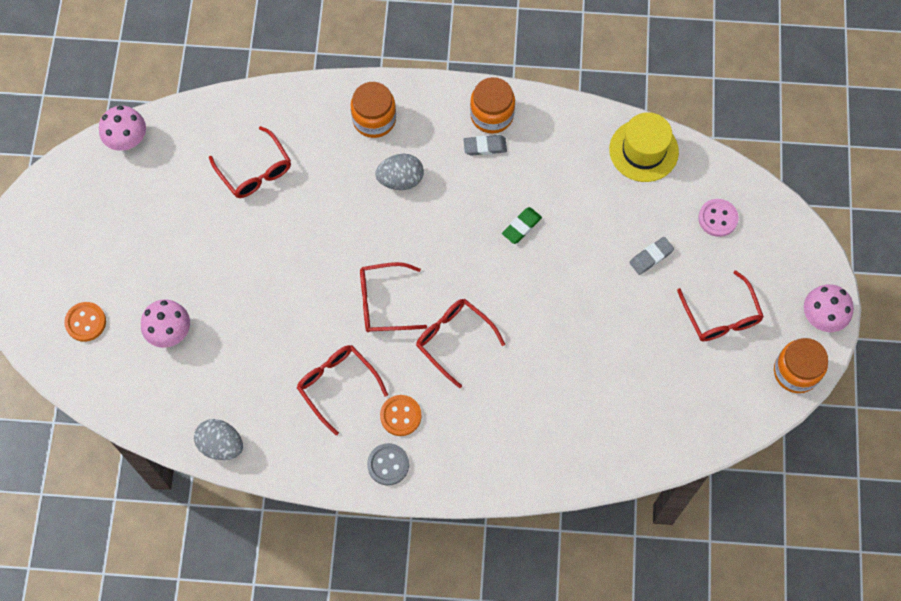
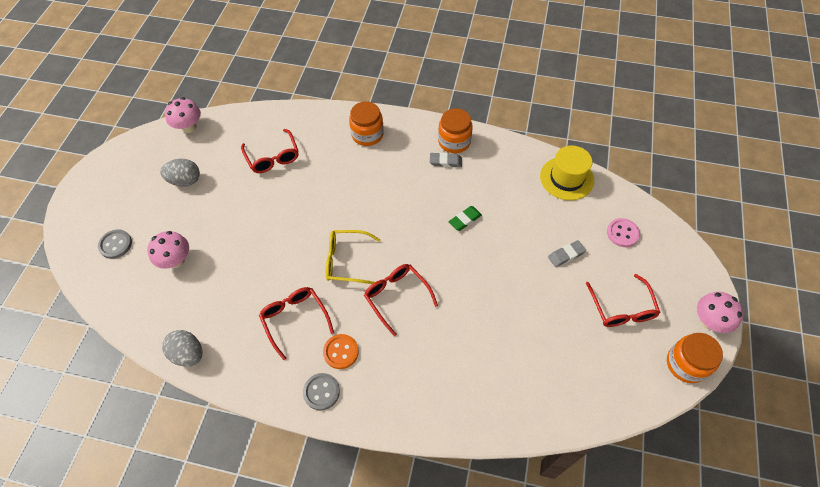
camera: 10 degrees right, 10 degrees down
(85, 322) = (115, 245): orange button -> grey button
(383, 302) = (346, 261): red glasses -> yellow glasses
(400, 180) = (378, 176): grey egg -> grey egg (185, 181)

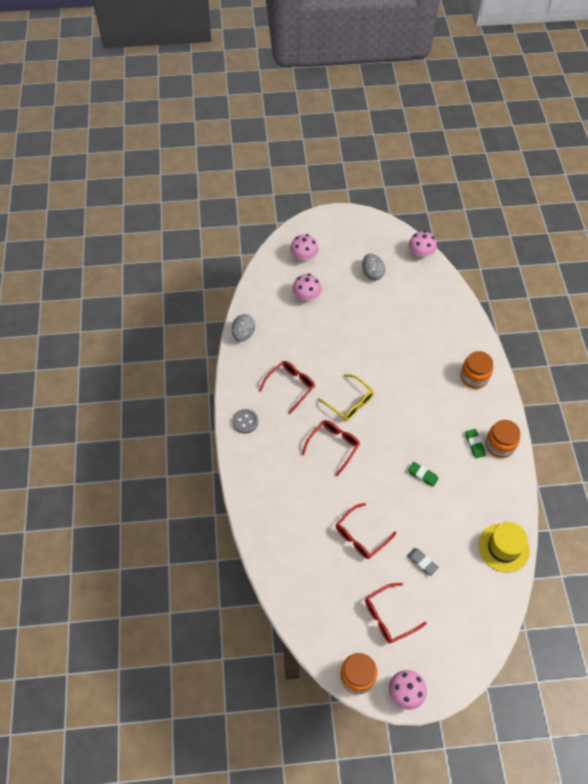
camera: 70 degrees right, 0 degrees up
(115, 245) = (304, 258): grey button -> pink mushroom
(273, 157) = (419, 320): red glasses -> red glasses (361, 536)
(341, 352) = (277, 423): orange button -> none
(346, 261) = (349, 402): yellow glasses -> yellow glasses turned 150 degrees clockwise
(445, 161) = (474, 444): grey eraser -> green eraser
(622, 233) = (465, 606): pink button -> none

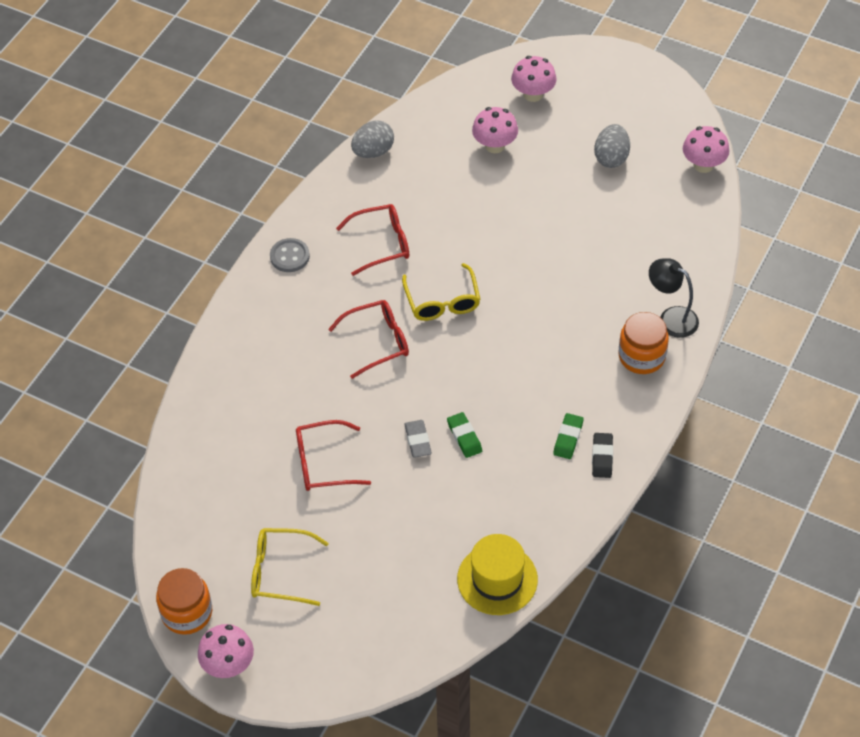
camera: 35 degrees right, 5 degrees down
(388, 617) = (280, 571): red glasses -> yellow glasses
(422, 562) = (375, 536): grey eraser -> grey eraser (418, 440)
(471, 347) = (671, 318): none -> black lamp
(499, 445) = (602, 457): orange jar -> black eraser

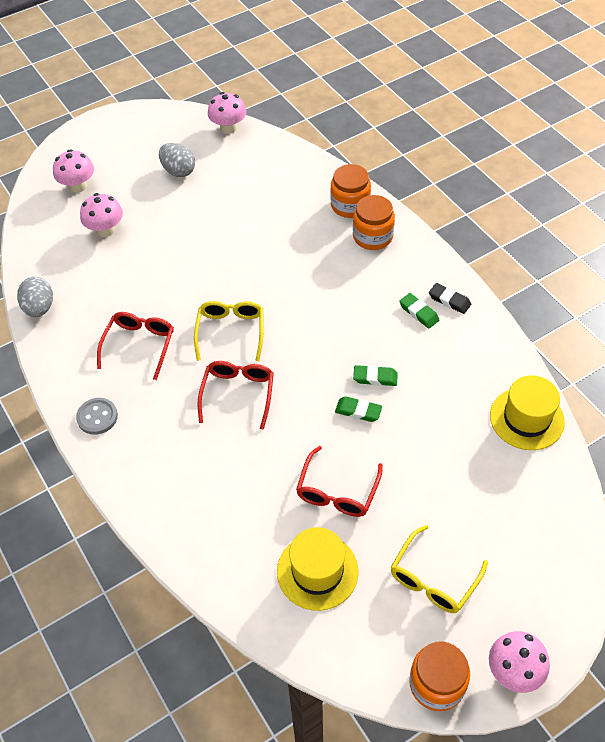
camera: 60 degrees left, 0 degrees up
(238, 484) = (317, 571): none -> yellow hat
(418, 440) = (358, 411): grey eraser -> green eraser
(442, 301) = (231, 331): yellow glasses -> yellow glasses turned 105 degrees counterclockwise
(671, 318) = (350, 205): black lamp -> orange jar

